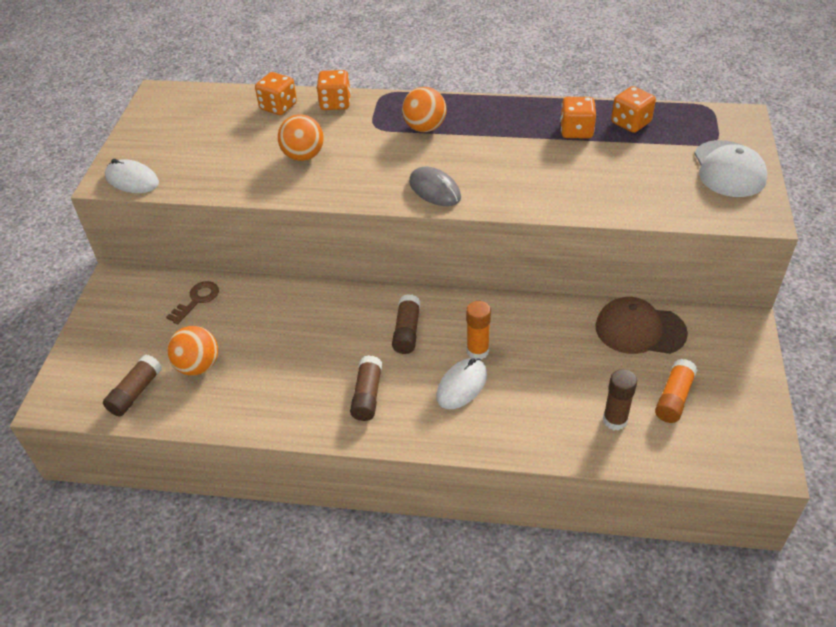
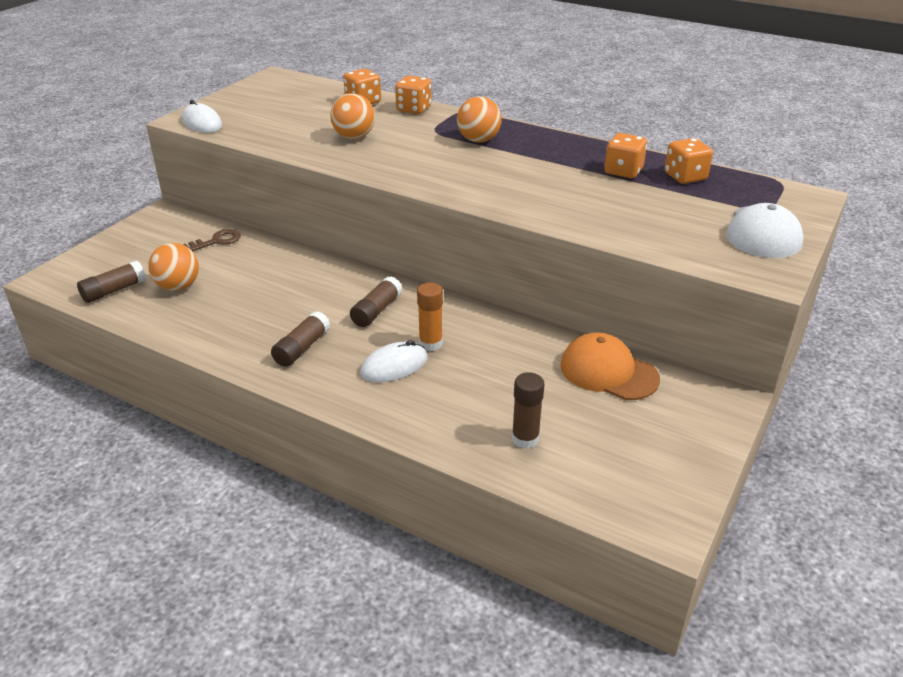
camera: 20 degrees right, 10 degrees down
(434, 190) = (449, 183): grey mouse -> none
(640, 330) = (608, 372): brown cap -> orange cap
(674, 398) = (603, 439): orange glue stick -> none

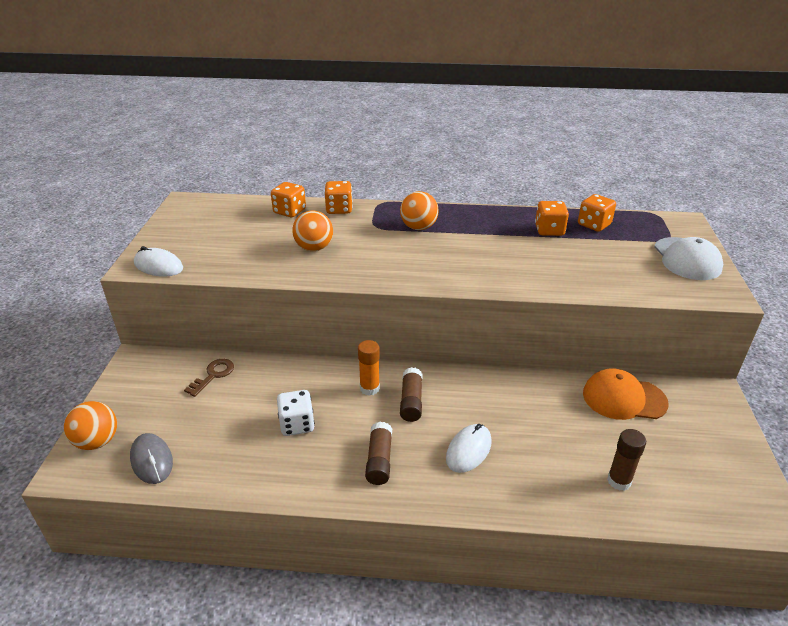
camera: 25 degrees left, 0 degrees up
(114, 291) = (152, 460): brown glue stick -> grey mouse
(178, 286) = (214, 434): orange ball -> orange ball (97, 441)
(254, 299) = (297, 424): none -> white dice
(430, 344) = (479, 418): orange glue stick -> orange glue stick (369, 388)

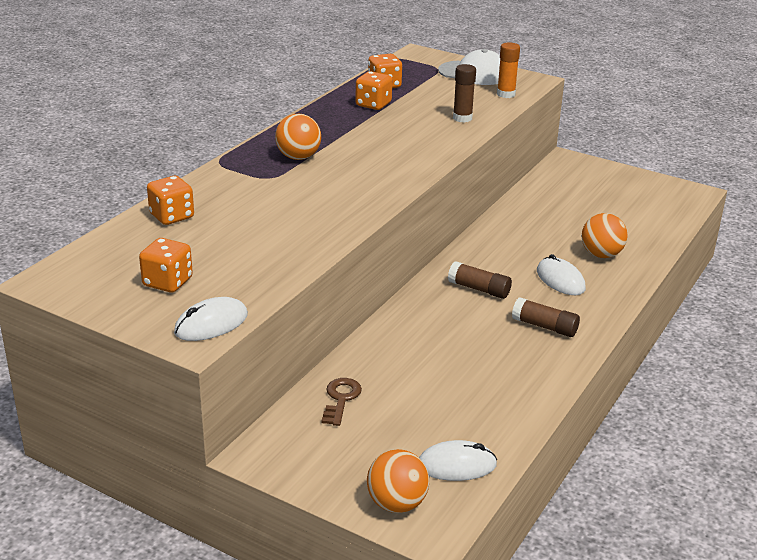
camera: 65 degrees left, 5 degrees down
(152, 460) = (456, 465): grey mouse -> white mouse
(213, 375) = (341, 399): brown key -> brown key turned 45 degrees clockwise
(297, 424) = (465, 360): white dice -> none
(314, 248) = (278, 220): orange ball -> orange ball (601, 254)
(339, 209) = (204, 187): orange dice -> orange dice (167, 282)
(369, 388) = (443, 306): orange glue stick -> orange glue stick (506, 94)
(619, 481) = (631, 230): brown glue stick -> brown glue stick (462, 118)
(624, 398) = (547, 194): orange cap -> none

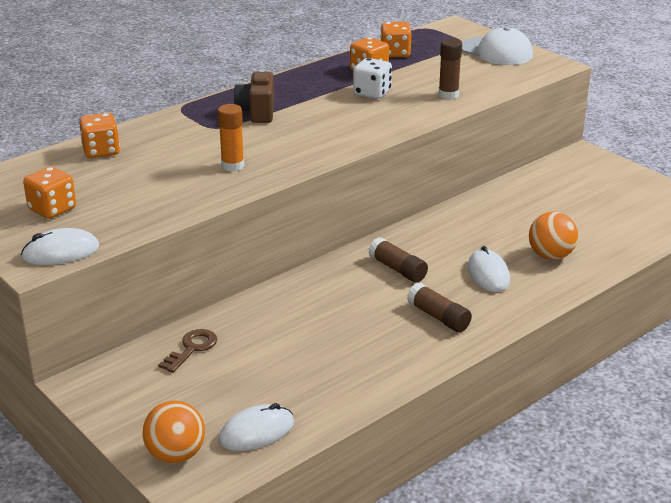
camera: 20 degrees right, 0 degrees up
(298, 157) = (257, 112): orange ball -> brown camera
(392, 125) = (372, 93): none -> white dice
(456, 465) = (256, 432): white mouse -> white mouse turned 45 degrees counterclockwise
(506, 94) = (513, 76): orange glue stick -> orange glue stick (232, 166)

